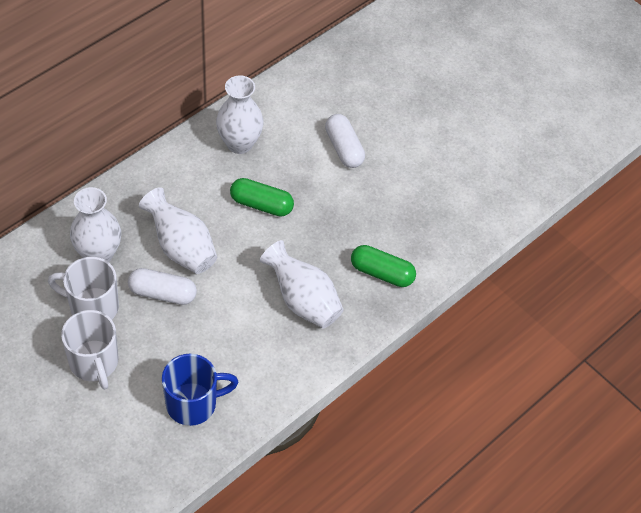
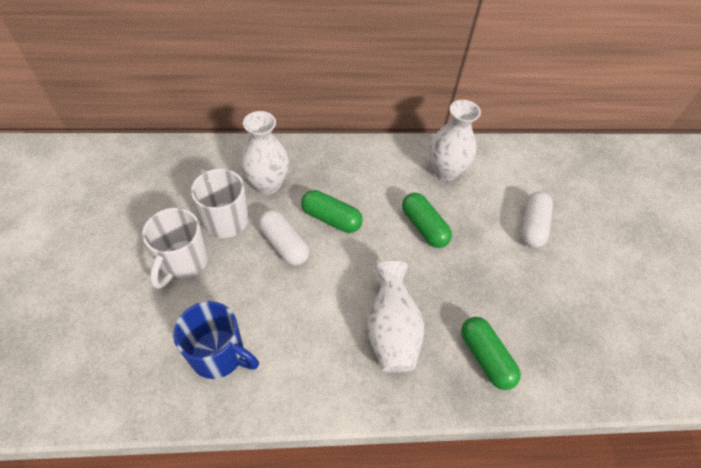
camera: 40 degrees right, 0 degrees up
(181, 247) = (331, 219): white vase -> green capsule

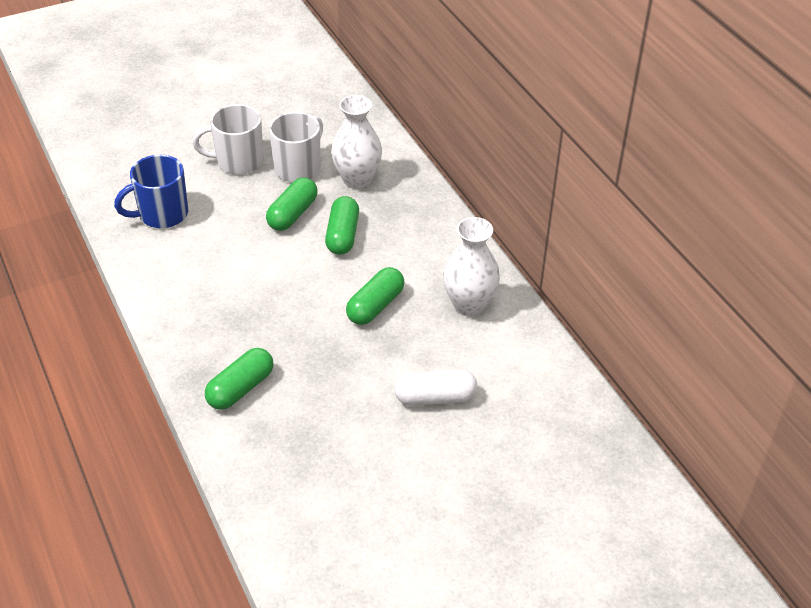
camera: 70 degrees right, 10 degrees down
(219, 354) = (162, 214): blue mug -> blue mug turned 60 degrees clockwise
(284, 244) = (292, 214): white capsule -> green capsule
(391, 331) = (236, 313): white vase -> none

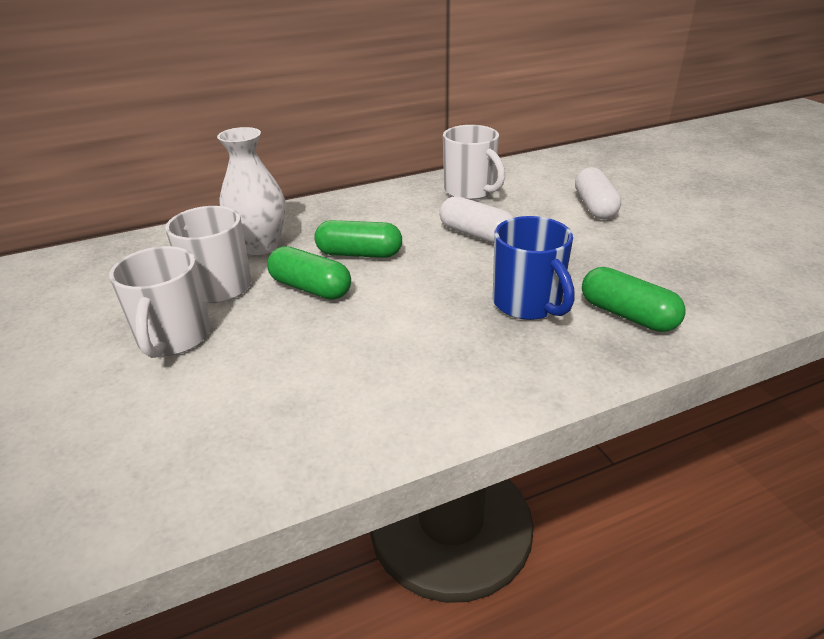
camera: 85 degrees left, 10 degrees down
(162, 214) = (272, 412): blue mug -> blue mug (528, 304)
(375, 306) = (476, 234): green capsule -> white capsule
(469, 305) = (470, 191): white vase -> white mug

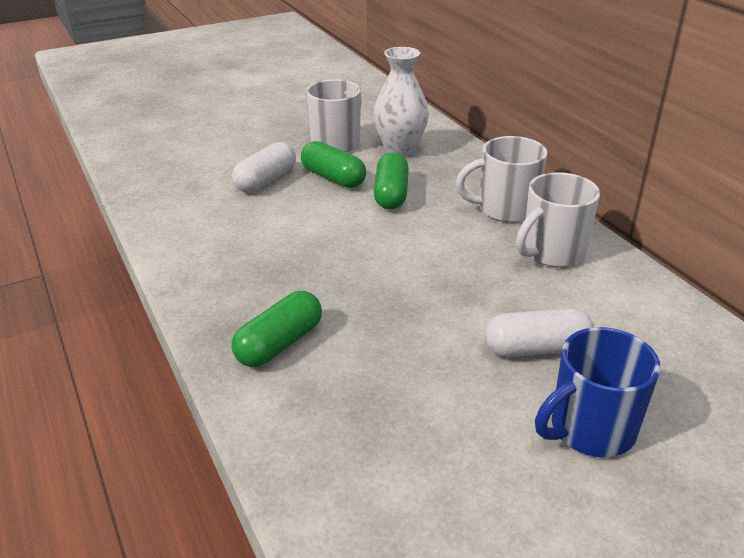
camera: 85 degrees right, 0 degrees up
(174, 338) = (272, 139): white mug -> white mug (505, 209)
(310, 288) = (333, 178): green capsule -> green capsule turned 75 degrees counterclockwise
(476, 234) = (440, 256): white capsule -> white capsule (266, 180)
(528, 304) = (303, 283): blue mug -> blue mug (590, 430)

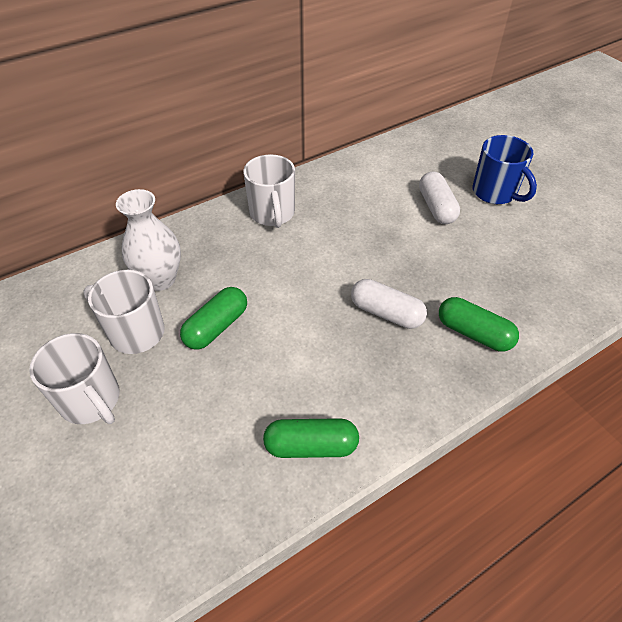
camera: 95 degrees left, 15 degrees up
(266, 180) = (220, 385): white capsule -> white capsule (386, 313)
(391, 194) = (249, 282): green capsule -> green capsule (311, 446)
(551, 252) = (330, 194): white mug -> white mug (91, 400)

